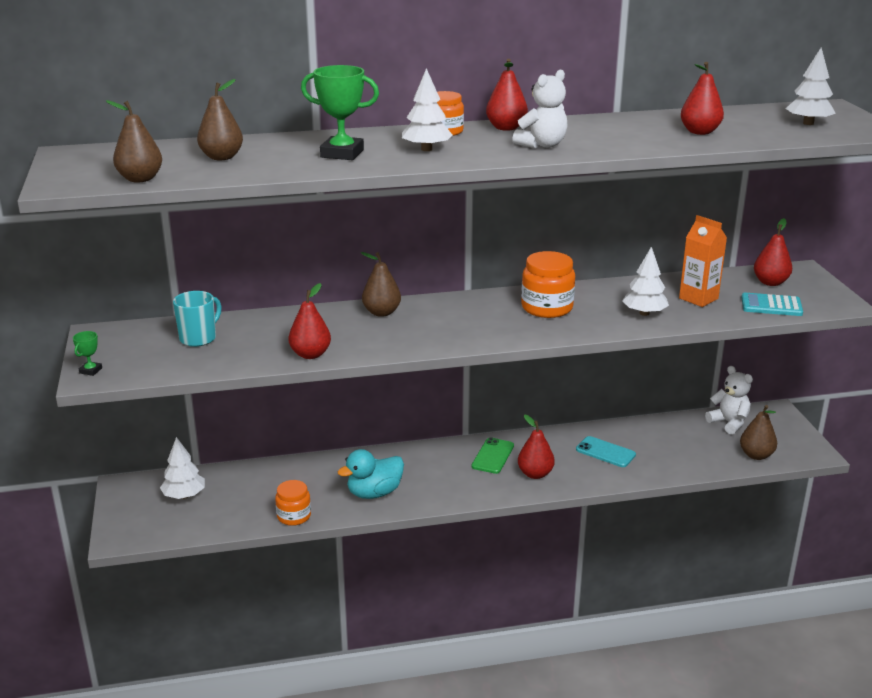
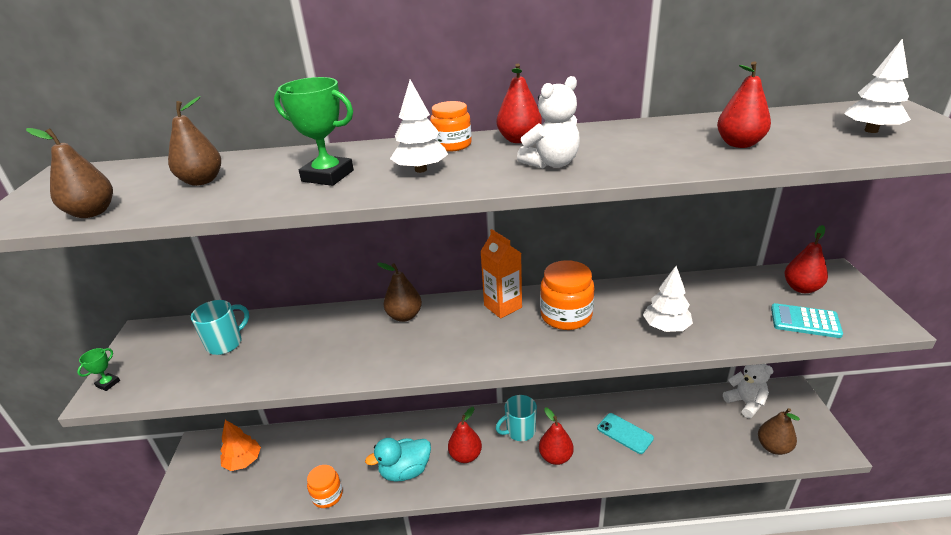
camera: 10 degrees right, 5 degrees up
(184, 495) = (243, 461): white tree -> orange tree
(310, 354) = (317, 372): red pear -> red pear (465, 455)
(493, 456) = (519, 431): green phone -> turquoise mug
(698, 298) = (724, 308): orange carton -> orange carton (503, 306)

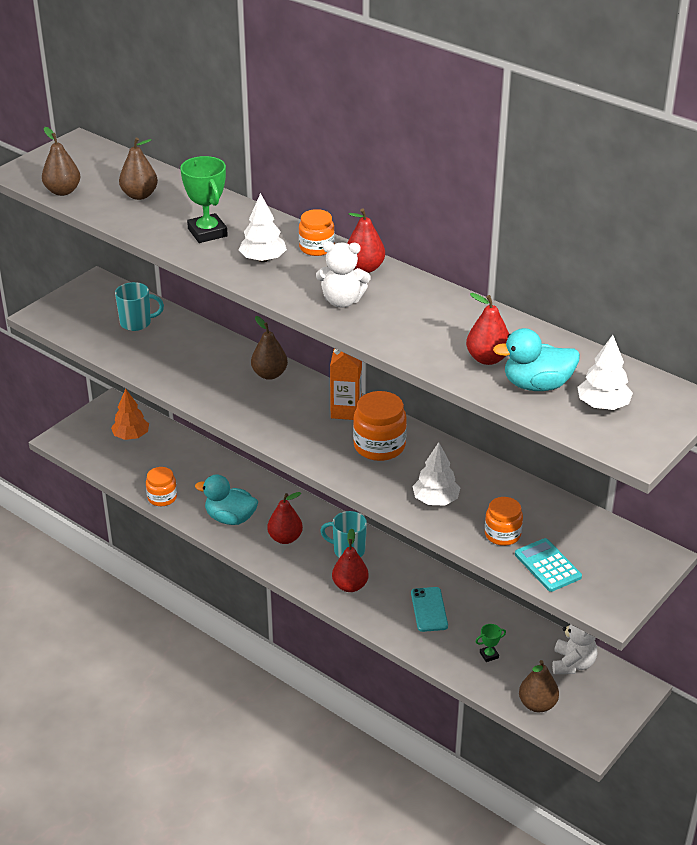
camera: 40 degrees right, 5 degrees up
(108, 383) = (48, 310): green trophy -> green trophy (489, 655)
(744, 320) = (502, 534): none -> orange jar
(801, 288) = (600, 547): red pear -> none
(809, 141) = (537, 385): none -> turquoise duck

